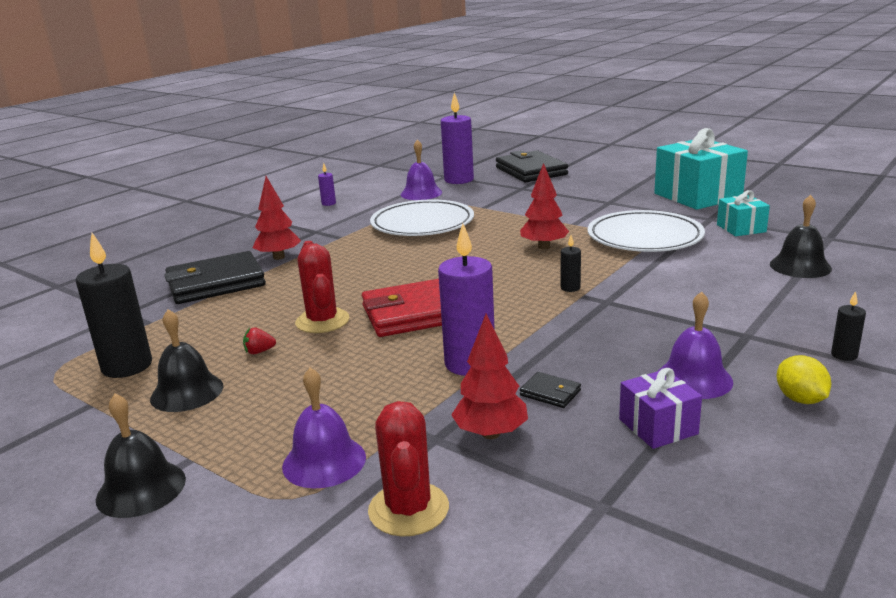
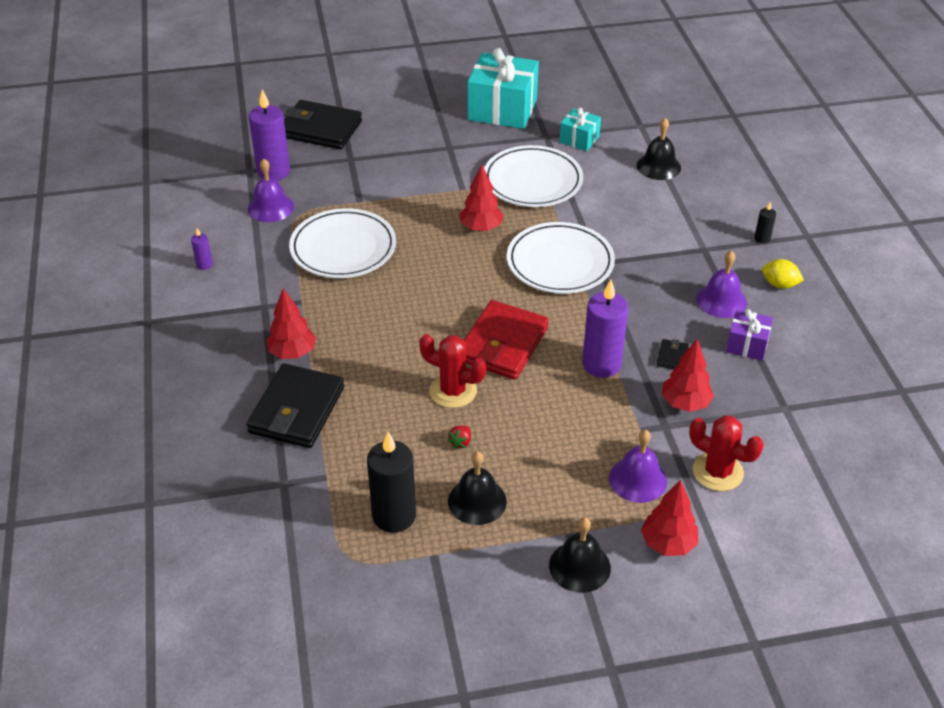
camera: 50 degrees left, 20 degrees up
(236, 532) = (668, 544): none -> red tree
(550, 393) = (672, 357): black wallet -> black wallet turned 60 degrees counterclockwise
(570, 288) = (560, 262): black candle -> white plate

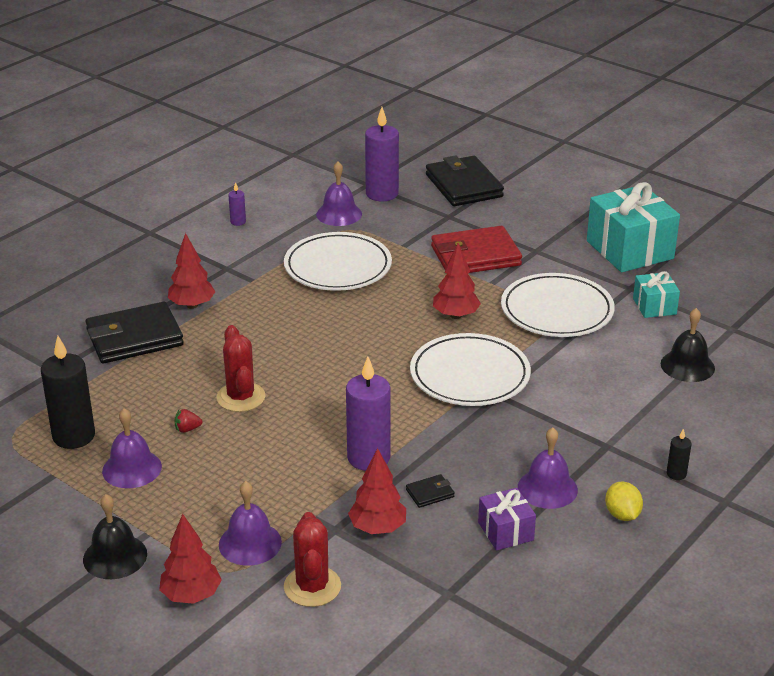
camera: 50 degrees right, 10 degrees down
(477, 501) = (132, 468): black bell -> purple bell
(502, 344) = (326, 395): red wallet -> red wallet (475, 256)

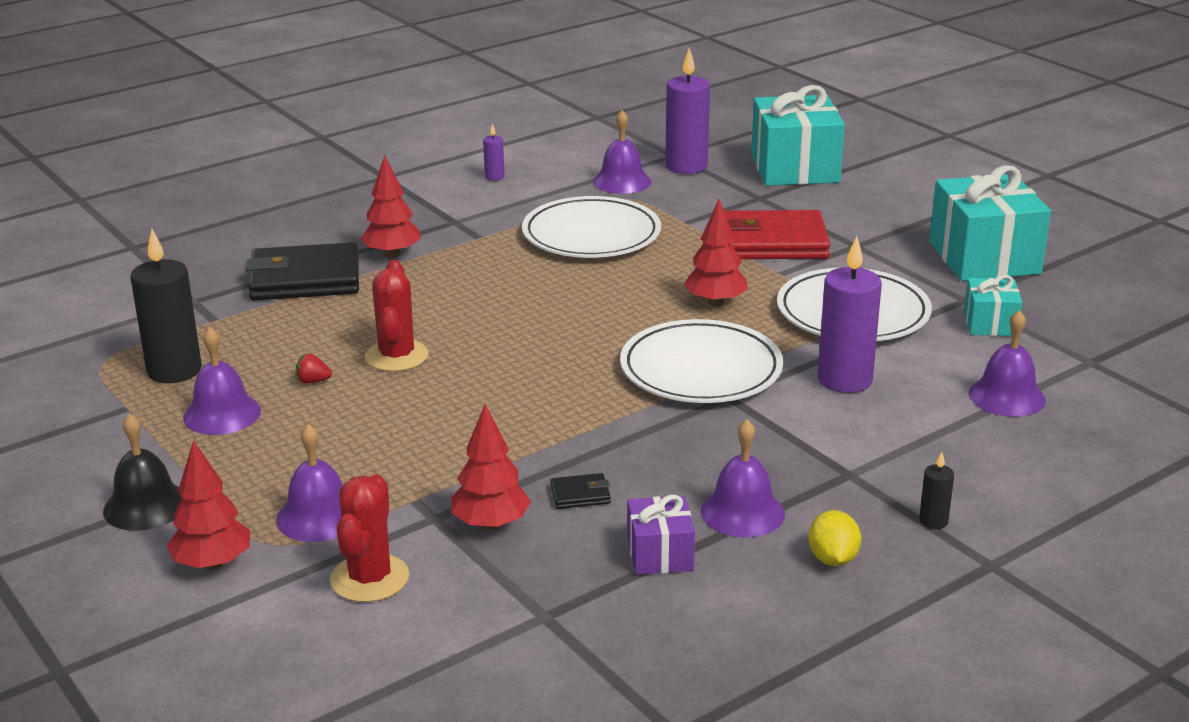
camera: 15 degrees right, 5 degrees down
(368, 458) = (521, 443): purple candle -> purple candle (844, 380)
(463, 186) = (794, 168): black wallet -> turquoise gift
(687, 366) = (1006, 396): black bell -> purple bell

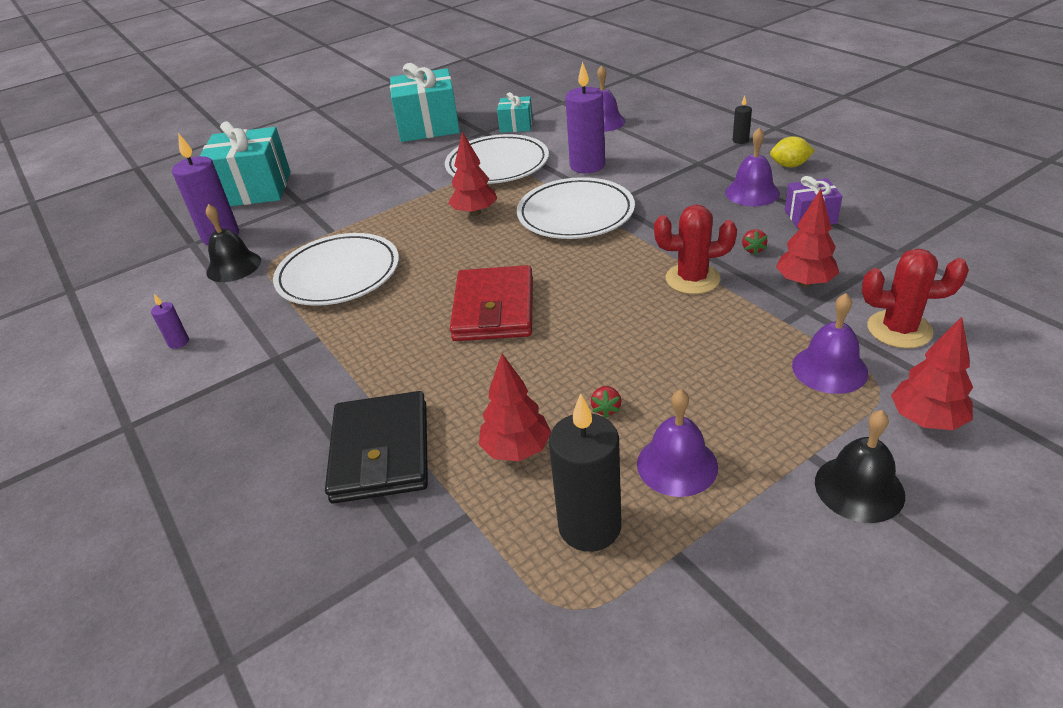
camera: 85 degrees left, 10 degrees up
(392, 254) = (338, 392): red tree -> red tree (516, 450)
(396, 356) = (556, 360): red cactus -> red cactus (692, 279)
(580, 494) = (753, 249): black wallet -> red strawberry
(622, 181) = (234, 266): purple bell -> black bell
(773, 242) = (382, 194): red wallet -> red wallet (494, 309)

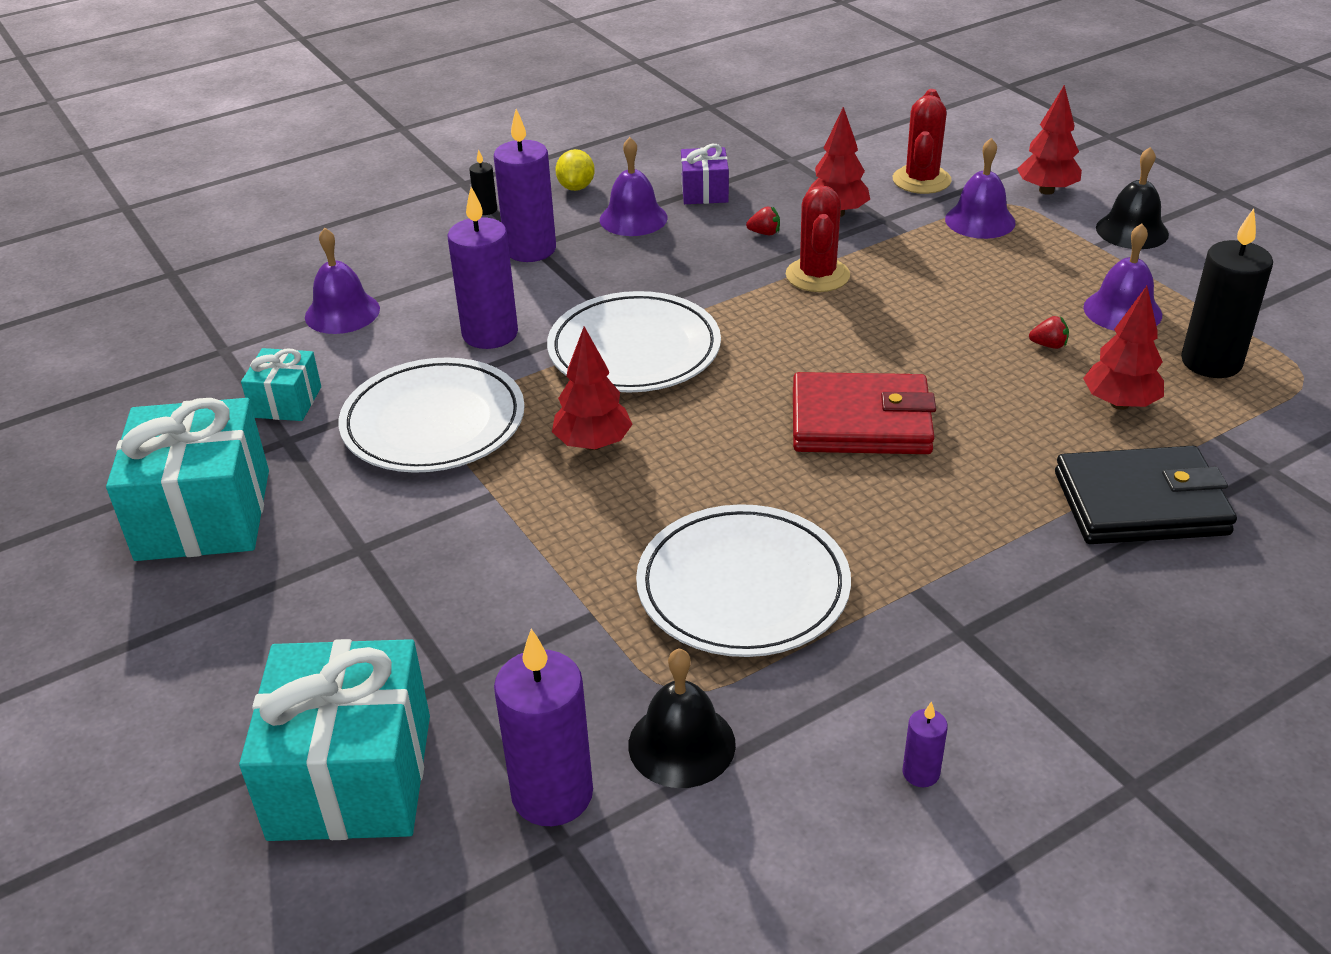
camera: 90 degrees left, 0 degrees up
(692, 163) = (530, 249): none -> purple candle

